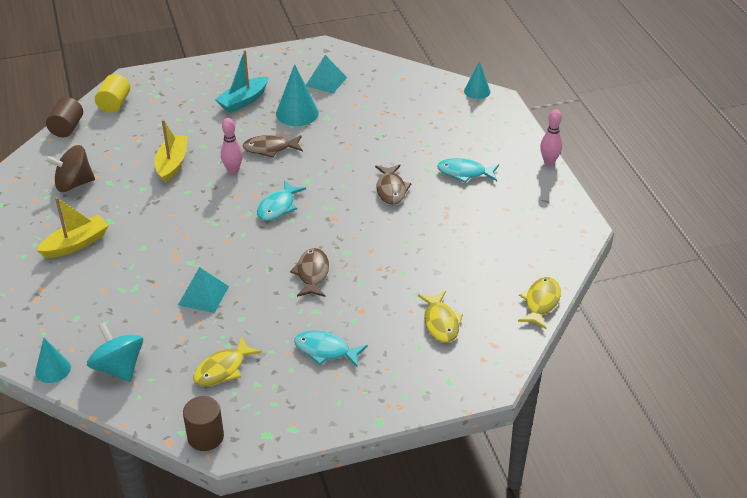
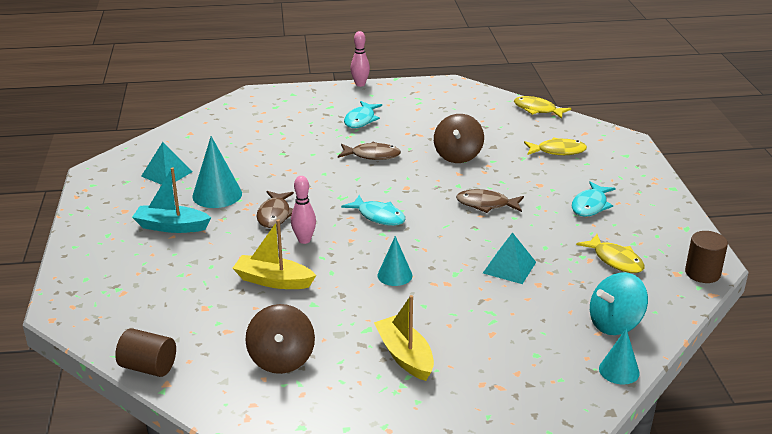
camera: 80 degrees left, 10 degrees down
(114, 104) = (115, 324): yellow cylinder -> none
(243, 101) = (171, 227): turquoise boat -> turquoise boat turned 135 degrees clockwise
(407, 247) = (458, 156): none -> brown spinning top
(477, 91) = (237, 100): turquoise cone -> turquoise cone (394, 275)

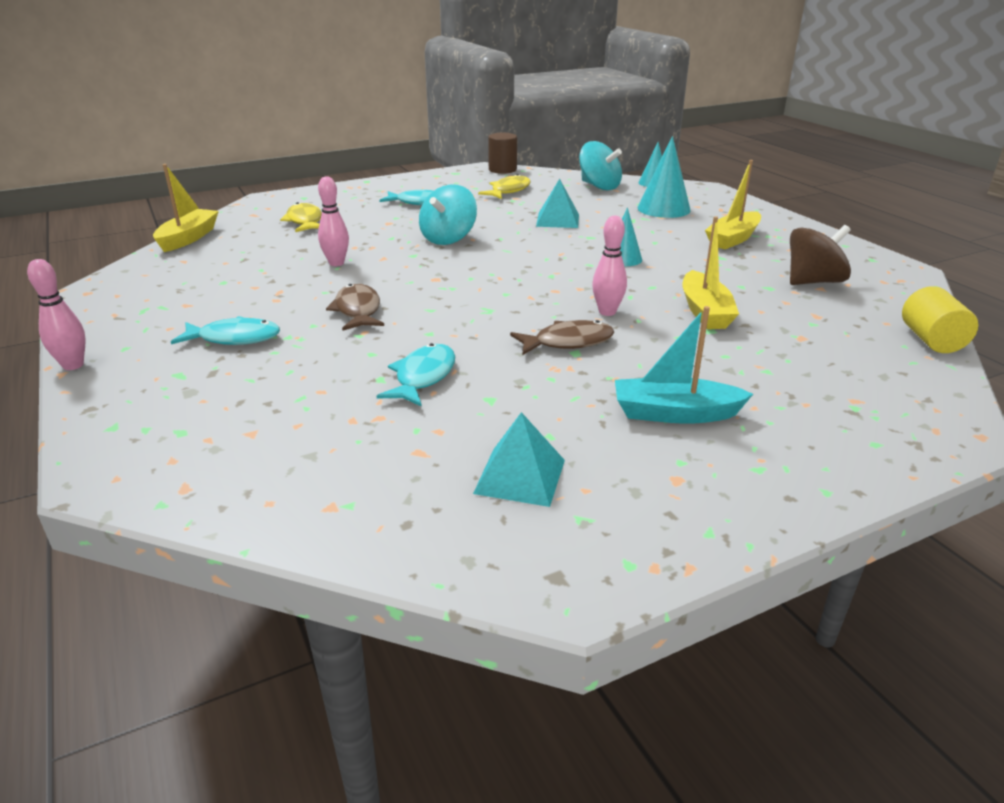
camera: 110 degrees left, 0 degrees up
(148, 367) = (931, 340): brown cylinder -> yellow cylinder
(171, 227) = (674, 413): turquoise boat -> turquoise boat turned 105 degrees clockwise
(217, 195) = (552, 401): turquoise cone -> turquoise cone (663, 209)
(378, 216) = (516, 282): turquoise fish -> turquoise fish (423, 377)
(458, 156) = (336, 263): brown spinning top -> pink bowling pin
(486, 204) = (448, 238): brown fish -> turquoise spinning top
(537, 110) = (188, 238): yellow fish -> yellow boat

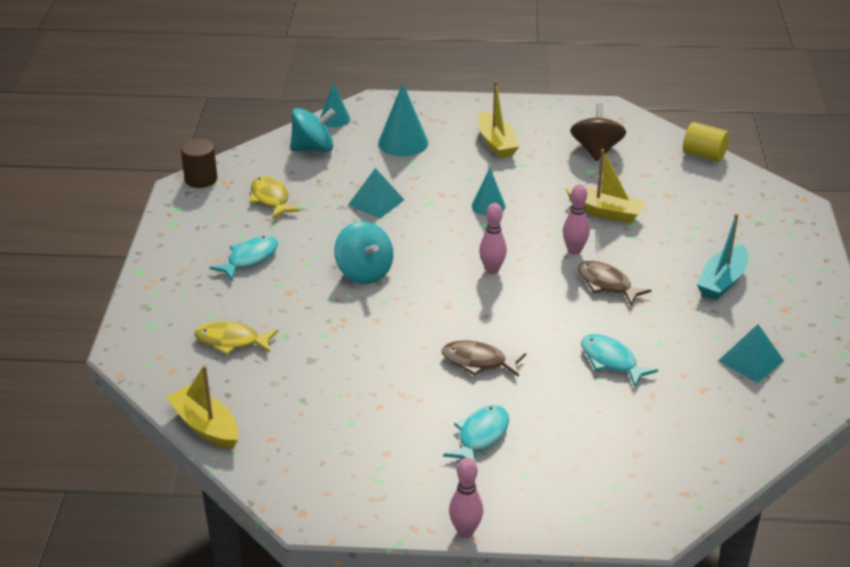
camera: 60 degrees left, 5 degrees up
(336, 263) = (365, 348): pink bowling pin -> pink bowling pin (492, 270)
(568, 342) = (607, 284): brown fish -> brown fish turned 60 degrees counterclockwise

